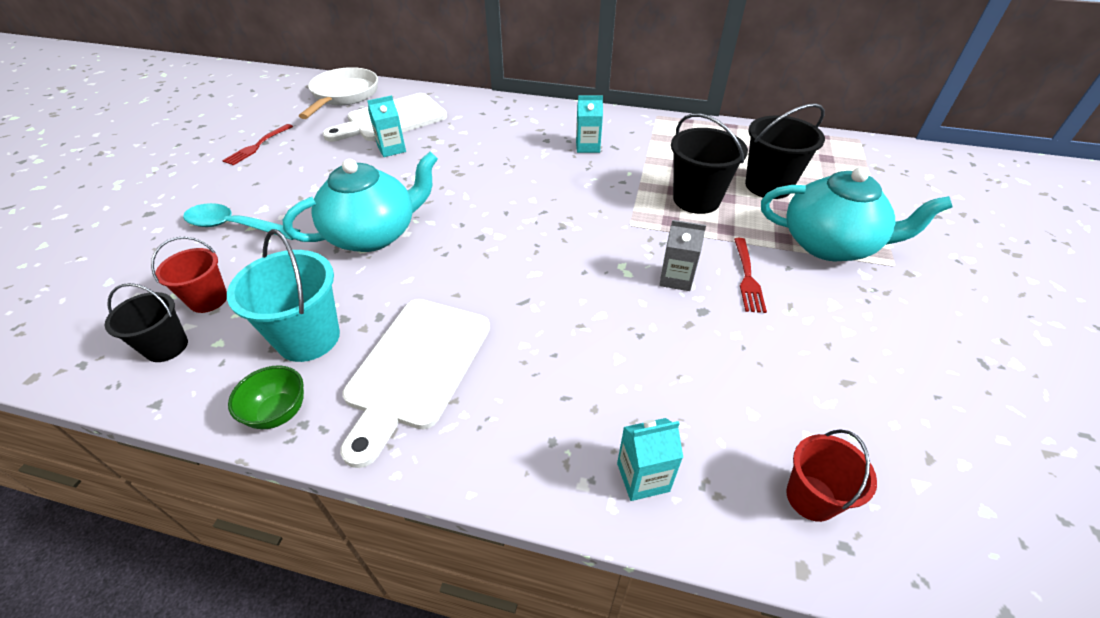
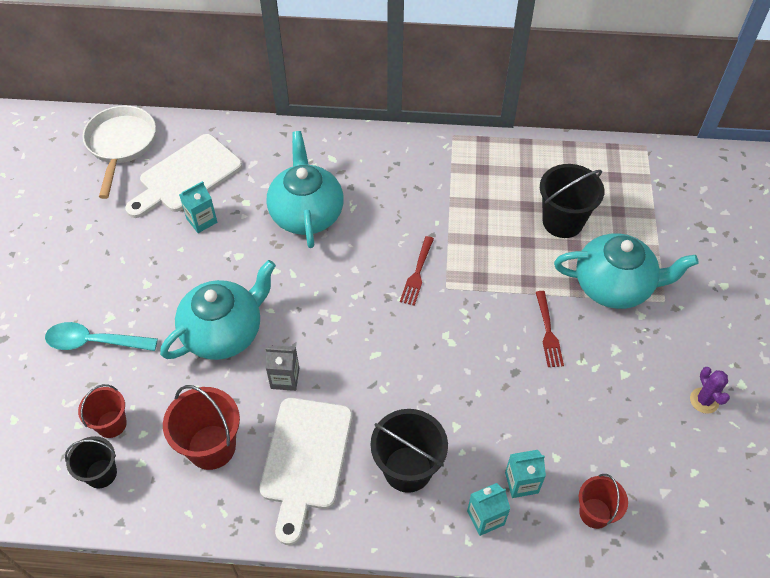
camera: 10 degrees left, 10 degrees up
(257, 146) = (64, 234): red fork -> red fork (417, 273)
(279, 413) = (217, 514): green bowl -> none
(308, 338) = (211, 447): turquoise bucket -> red bucket
(496, 154) = (306, 213): none -> turquoise teapot
(587, 146) = (392, 191): turquoise carton -> turquoise carton (521, 483)
(676, 278) = (491, 342): grey carton -> grey carton (285, 378)
(696, 200) = (500, 248): black bucket -> black bucket (407, 469)
(964, 375) = (704, 400): none -> purple cactus

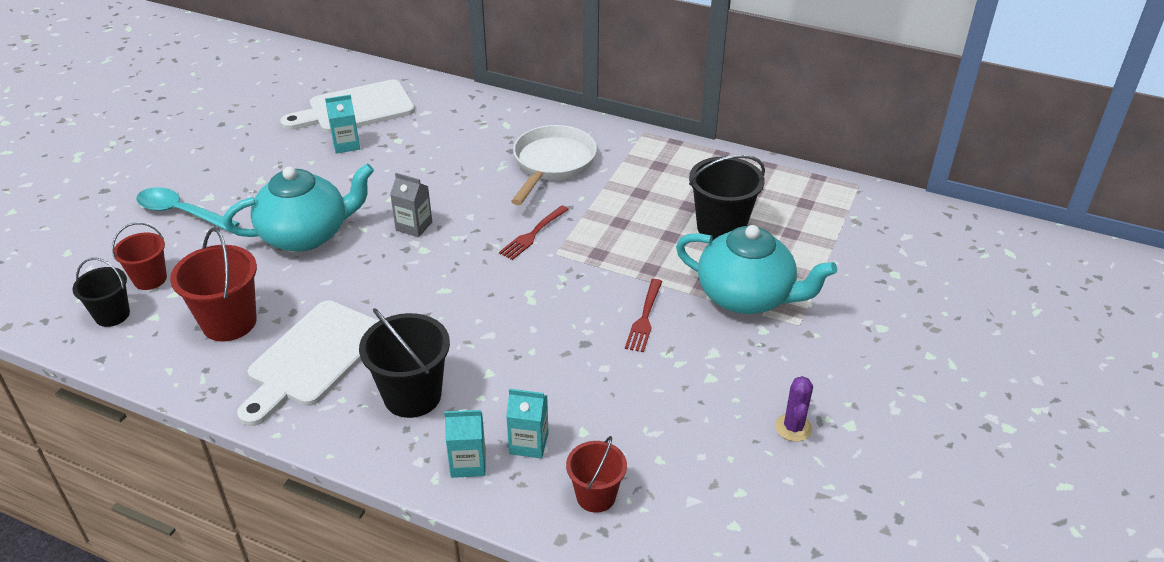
camera: 20 degrees right, 15 degrees down
(121, 145) = (312, 74): white pan -> white pan (552, 164)
(285, 378) = (339, 286): grey carton -> grey carton (414, 226)
(306, 213) = (451, 161): turquoise teapot -> none

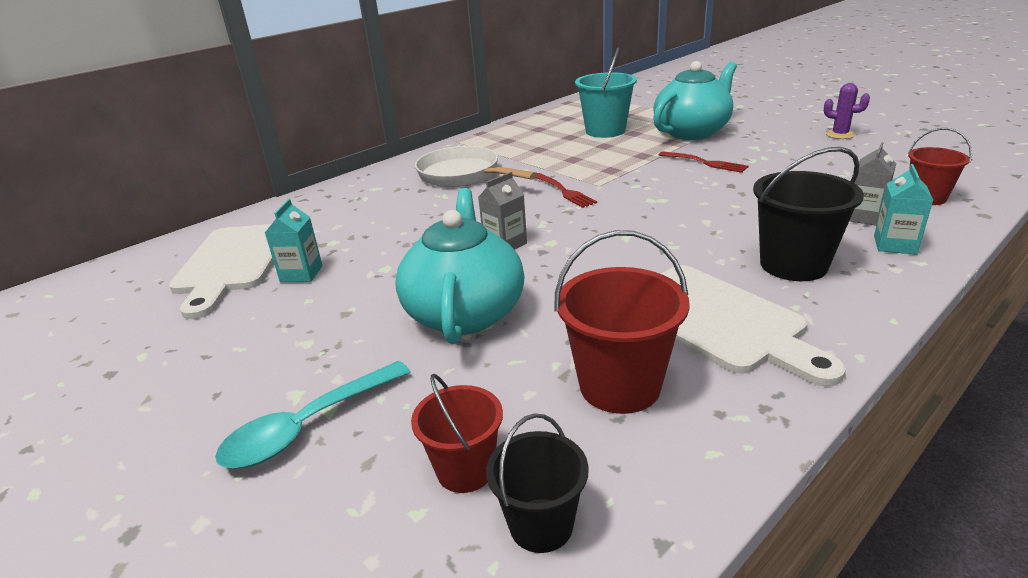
camera: 65 degrees left, 10 degrees down
(528, 443) = (863, 217): turquoise carton -> grey carton
(721, 228) = (605, 131): black bucket -> turquoise bucket

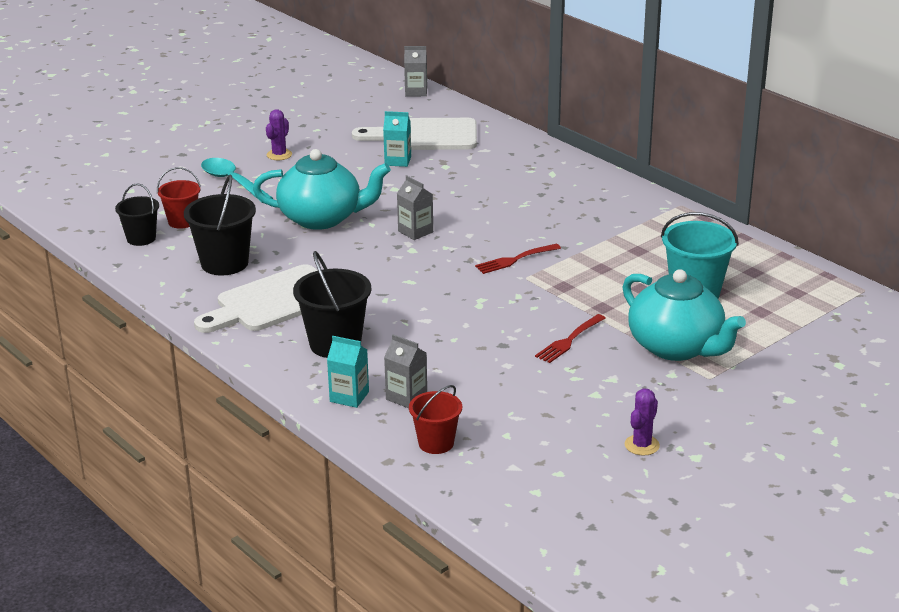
camera: 90 degrees right, 0 degrees up
(78, 282) = (416, 92): none -> grey carton
(220, 384) = (279, 155): none -> purple cactus
(463, 175) = (572, 212): white pan -> none
(619, 386) = (224, 263): red bucket -> black bucket

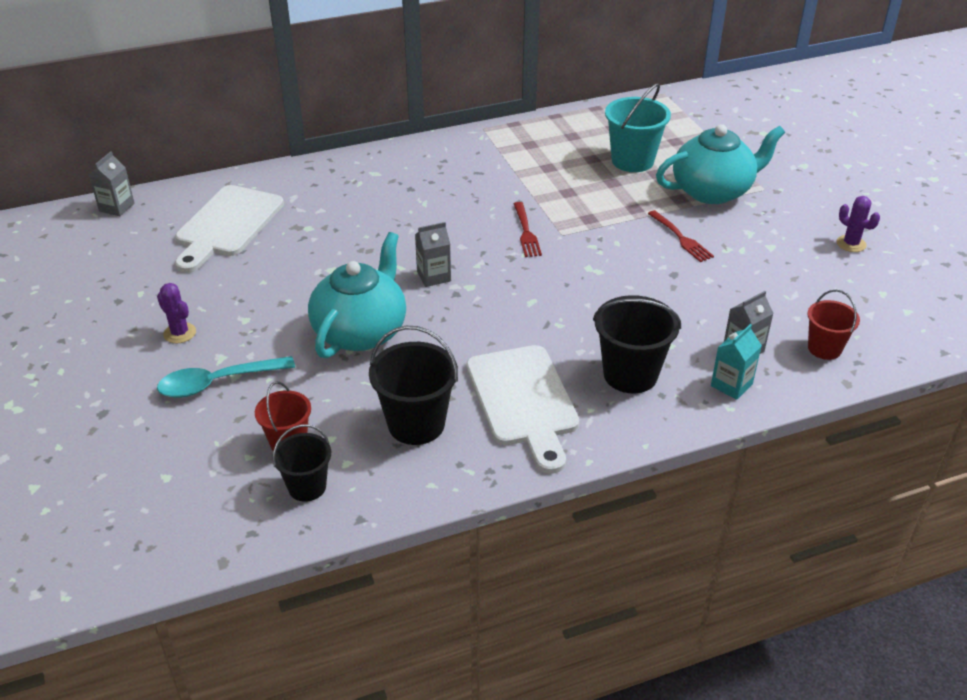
camera: 70 degrees left, 10 degrees up
(398, 161) = (270, 254): turquoise carton -> none

